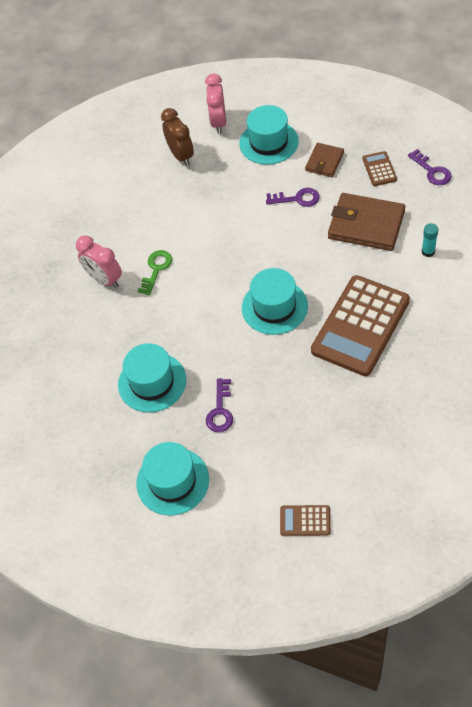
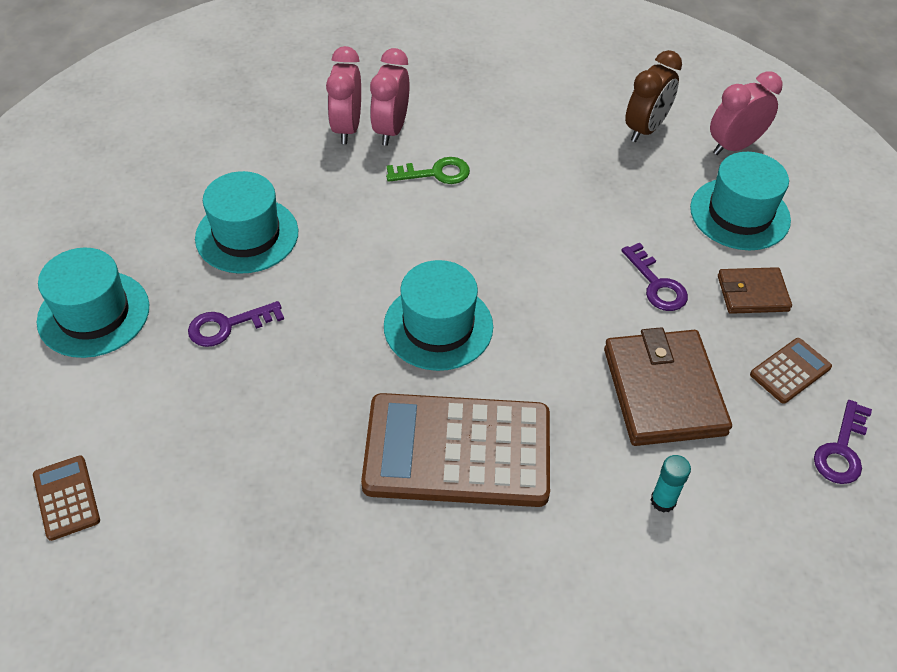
camera: 55 degrees right, 5 degrees down
(89, 302) = (347, 128): none -> pink clock

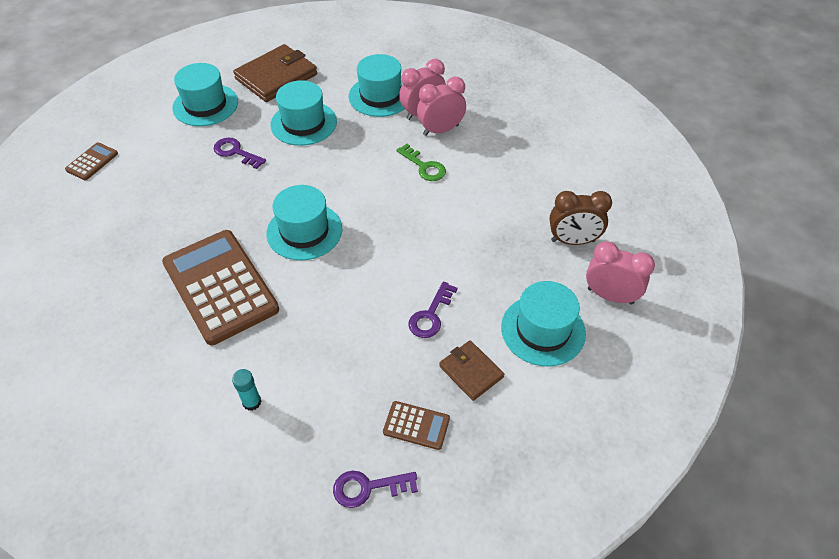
camera: 55 degrees right, 0 degrees up
(276, 145) = (380, 96): none -> turquoise hat
(663, 391) = (340, 362): brown wallet -> brown wallet (276, 77)

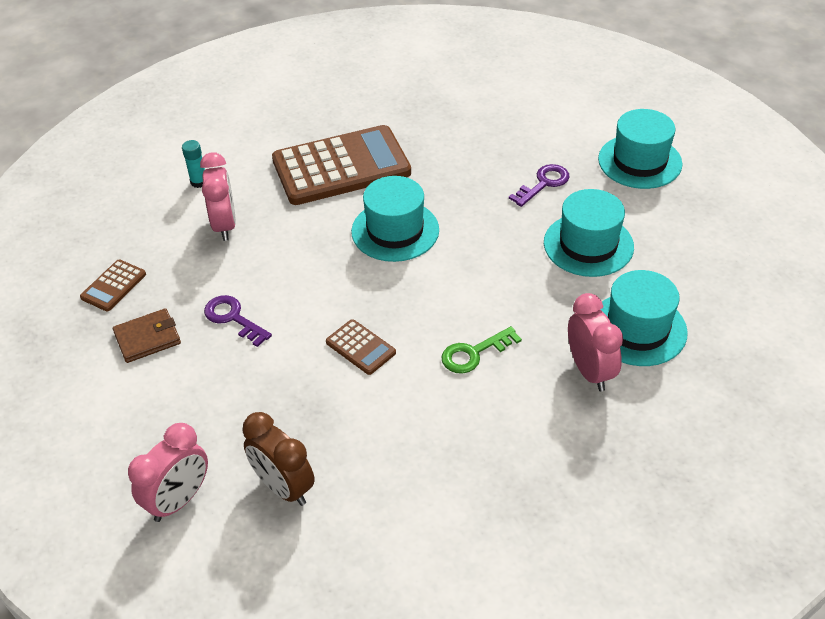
camera: 105 degrees right, 5 degrees down
(92, 162) = (552, 82): brown calculator -> brown calculator (360, 347)
(276, 77) = (695, 226): brown wallet -> none
(368, 487) = (76, 246): purple key -> none
(440, 130) = (547, 385): pink clock -> pink clock (224, 225)
(543, 330) = (165, 414): turquoise hat -> none
(573, 241) = (283, 487): brown clock -> brown clock turned 60 degrees counterclockwise

